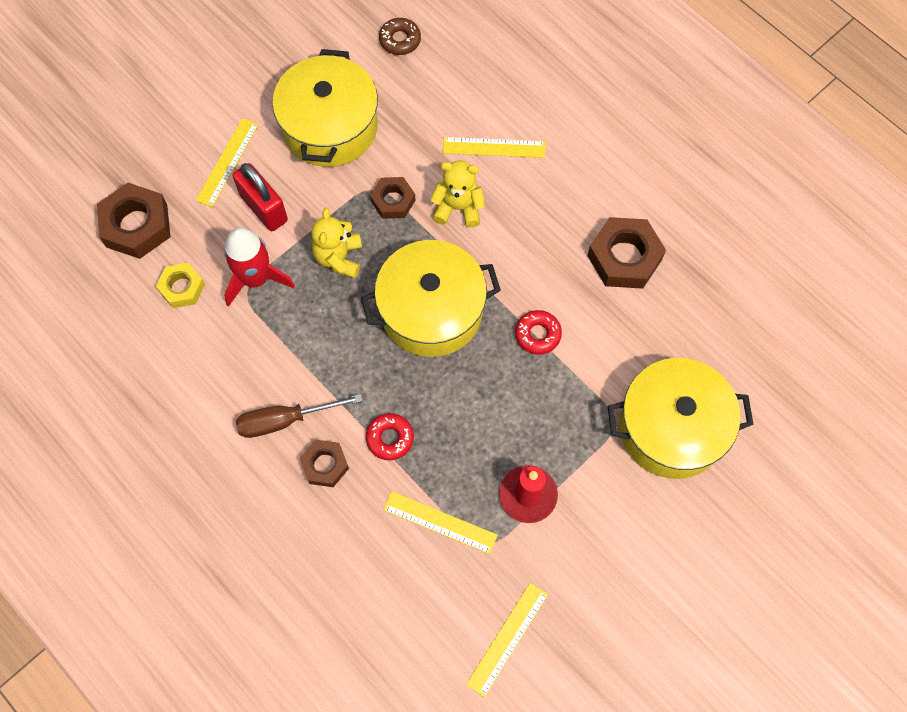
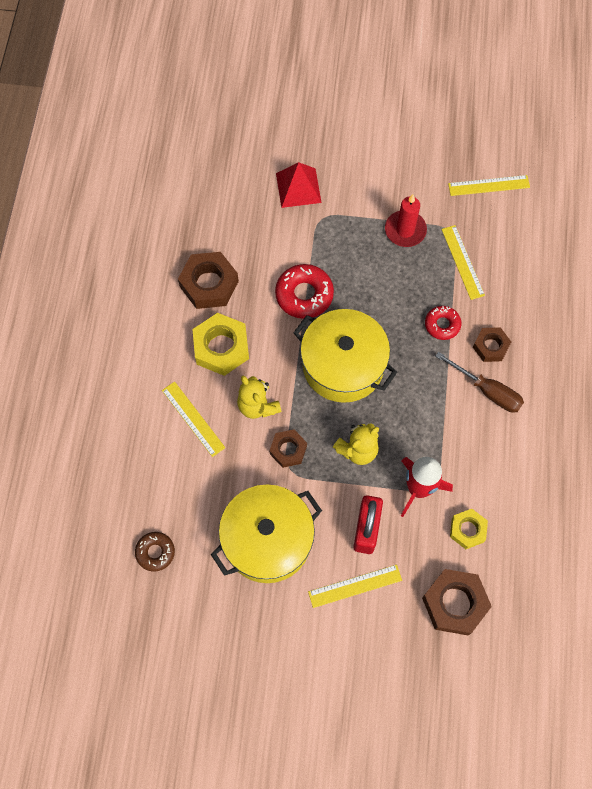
camera: 130 degrees left, 0 degrees up
(537, 334) = (304, 295): red donut -> red donut, size x1.62
(545, 220) = (221, 347): none -> yellow nut
(671, 428) = (298, 188): yellow pot -> red pyramid

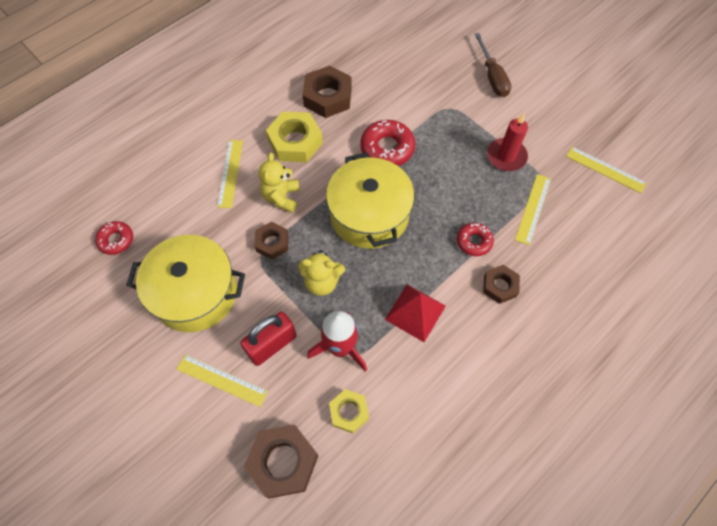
camera: 40 degrees right, 5 degrees down
(155, 552) = (116, 240): brown donut -> red donut
(298, 188) = (451, 78): red pyramid -> red pyramid (415, 312)
(487, 391) = (466, 317): brown screwdriver -> brown screwdriver (492, 76)

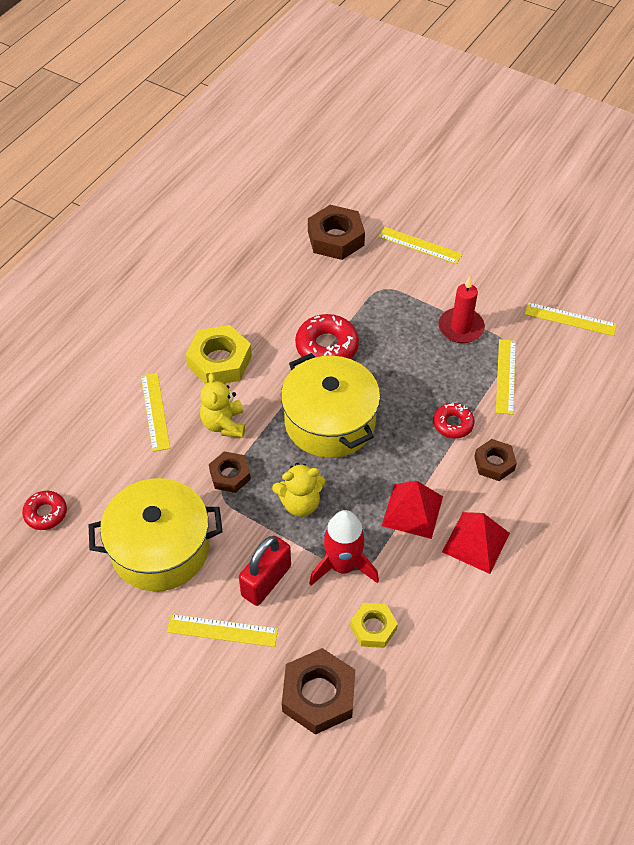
camera: 15 degrees left, 10 degrees down
(328, 97) = (240, 304): brown nut -> brown nut (336, 238)
(462, 356) = (476, 542): none -> red pyramid
(492, 76) = (420, 245): brown screwdriver -> yellow ruler

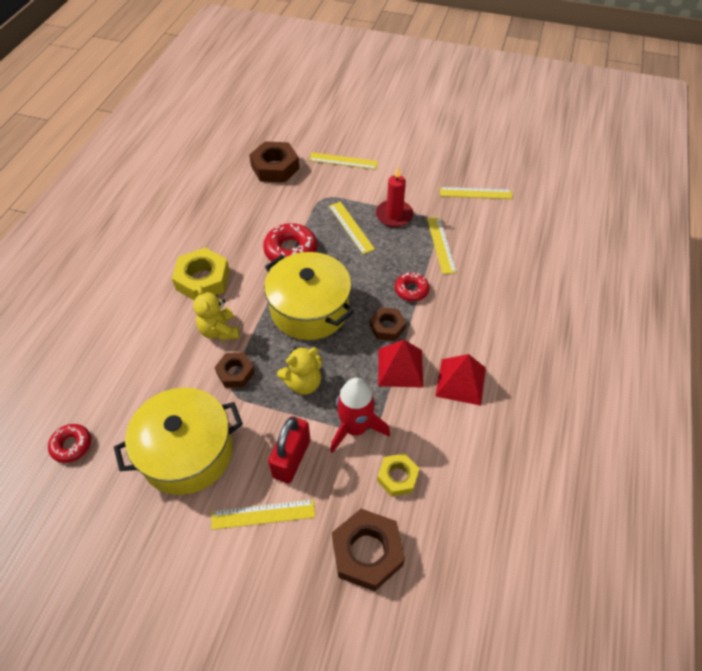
camera: 15 degrees left, 0 degrees up
(155, 411) = (155, 333): yellow ruler -> yellow ruler (351, 227)
(494, 463) = (454, 314): brown nut -> brown nut (387, 327)

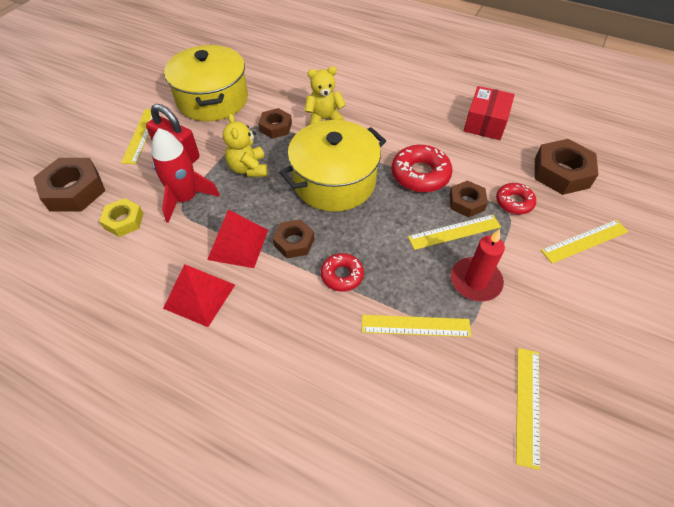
camera: 100 degrees right, 0 degrees up
(71, 445) = (244, 49): red donut -> red donut (514, 202)
(203, 280) = (387, 111): yellow nut -> none
(216, 210) = (485, 123): none -> red box
(318, 221) = (466, 202): none -> brown nut
(343, 161) = (585, 241): yellow ruler -> yellow ruler turned 45 degrees clockwise

